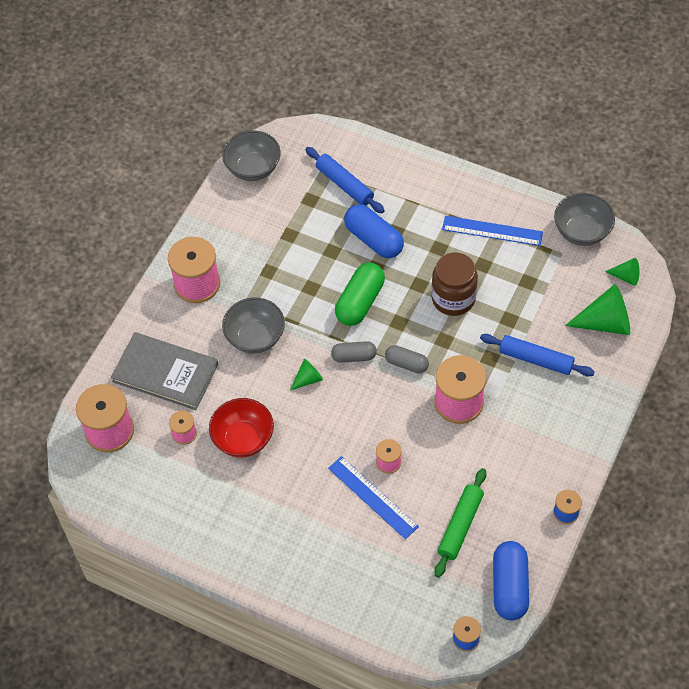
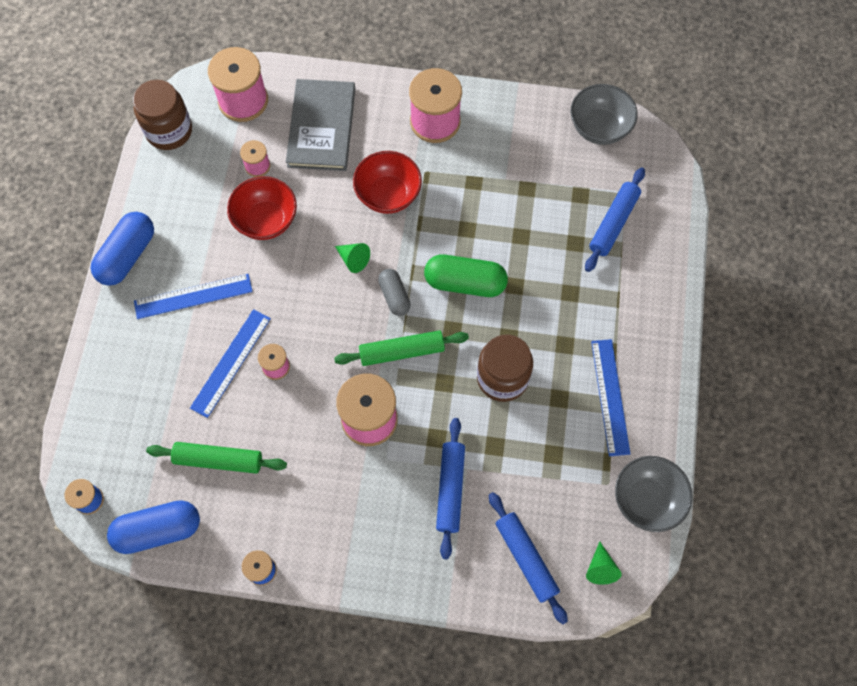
camera: 70 degrees right, 10 degrees up
(115, 501) = (169, 131): none -> brown jar
(255, 337) = (388, 195): grey bowl -> red bowl
(297, 514) = (193, 296): none -> blue ruler
(374, 239) = (551, 274): blue capsule -> blue capsule (127, 256)
(406, 364) = (401, 352): grey capsule -> green rolling pin
(605, 323) = (526, 558): green cone -> blue rolling pin

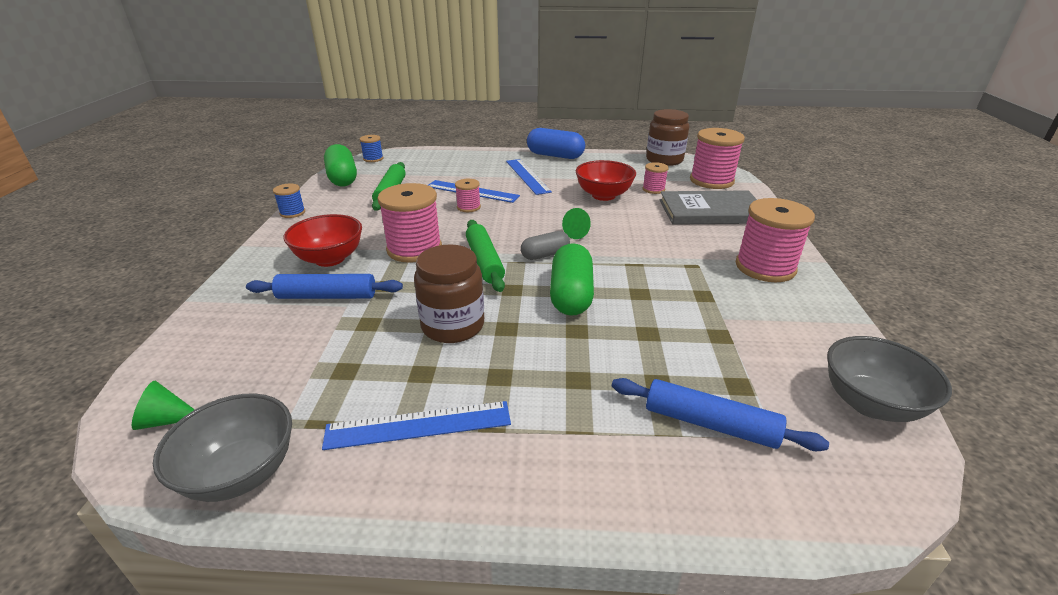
camera: 85 degrees right, 35 degrees down
(158, 530) = (342, 178): blue capsule -> green capsule
(388, 195) = (658, 246): red bowl -> red bowl (330, 259)
(526, 558) = (220, 352): blue rolling pin -> none

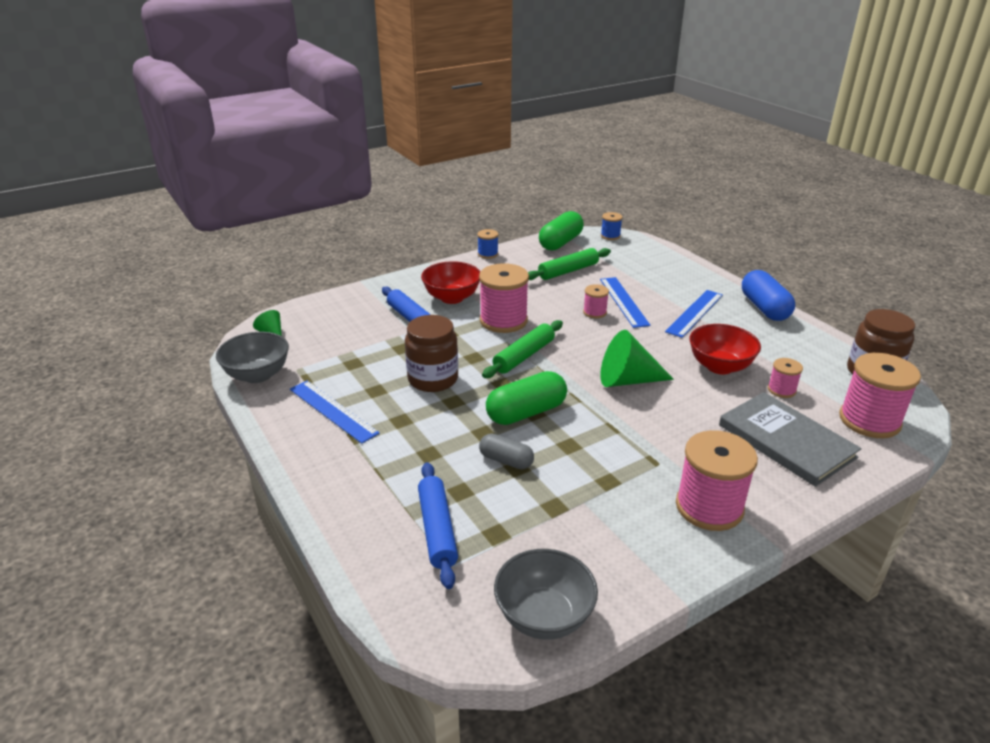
camera: 55 degrees right, 0 degrees up
(545, 255) = (569, 378): grey capsule -> grey capsule (506, 460)
(579, 233) = (627, 380): green cone -> green cone, size x1.87

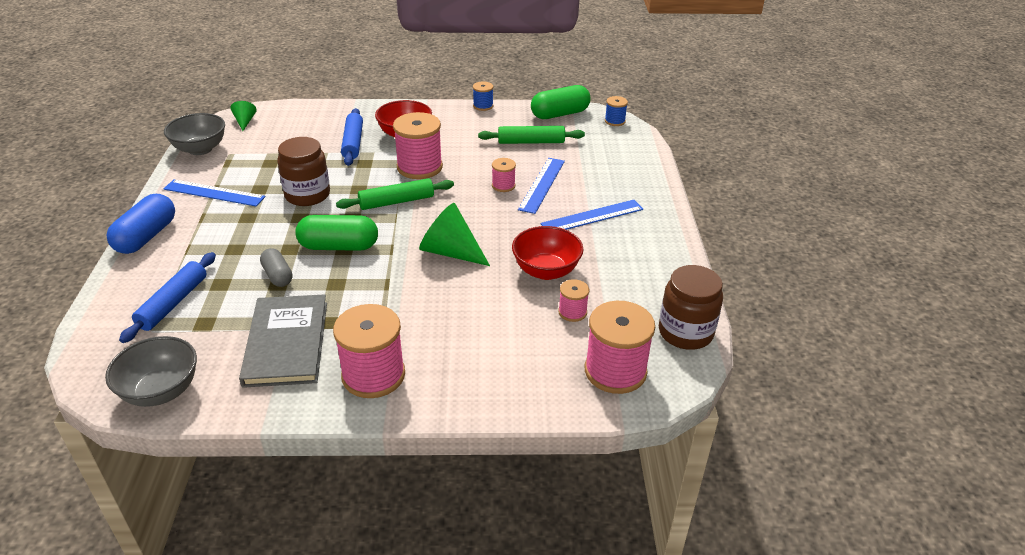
camera: 30 degrees right, 5 degrees up
(333, 410) = (214, 193): blue ruler -> blue ruler turned 60 degrees counterclockwise
(764, 308) = (667, 235): blue capsule -> blue capsule (146, 236)
(786, 441) = (511, 355): grey book -> grey book (286, 343)

